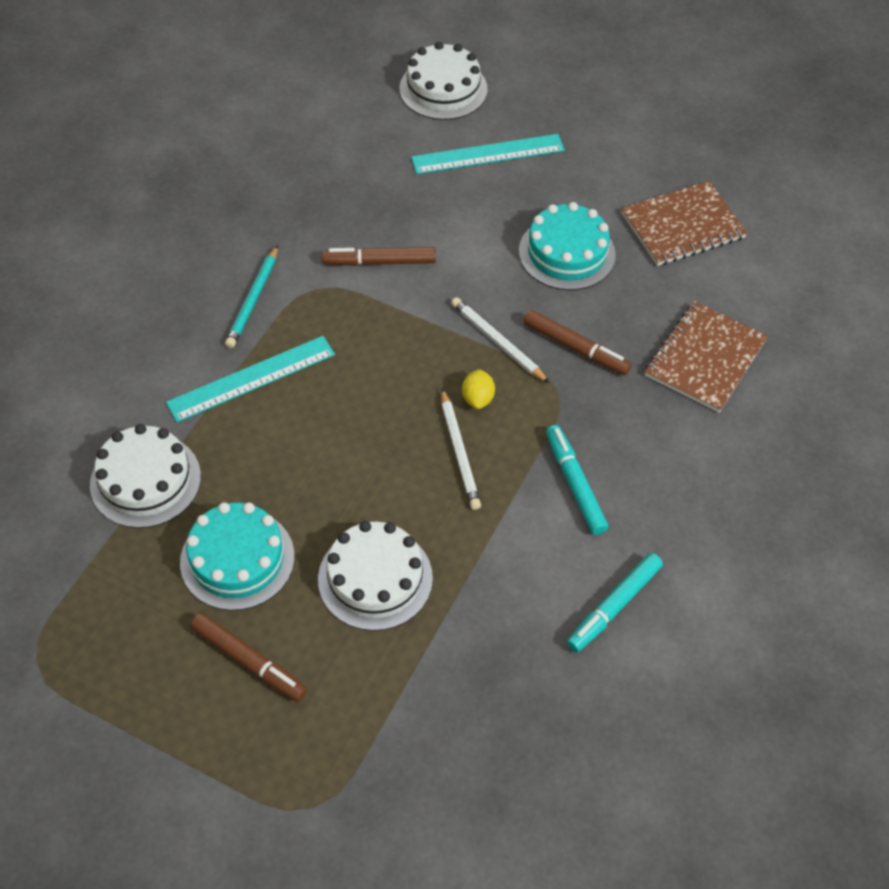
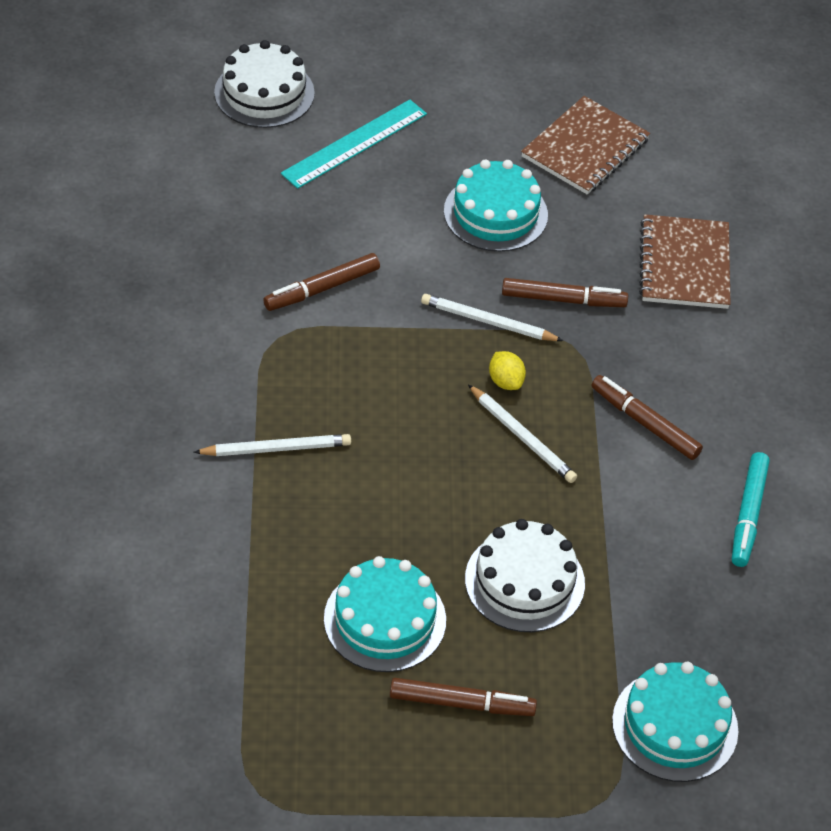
camera: 30 degrees left, 5 degrees down
(145, 480) = (242, 586): white cake -> none
(251, 378) = (276, 449): turquoise ruler -> white pencil
(253, 299) = (222, 373): turquoise pencil -> none
(417, 770) = (675, 725): none -> turquoise cake
(575, 485) = (645, 423): turquoise marker -> brown marker

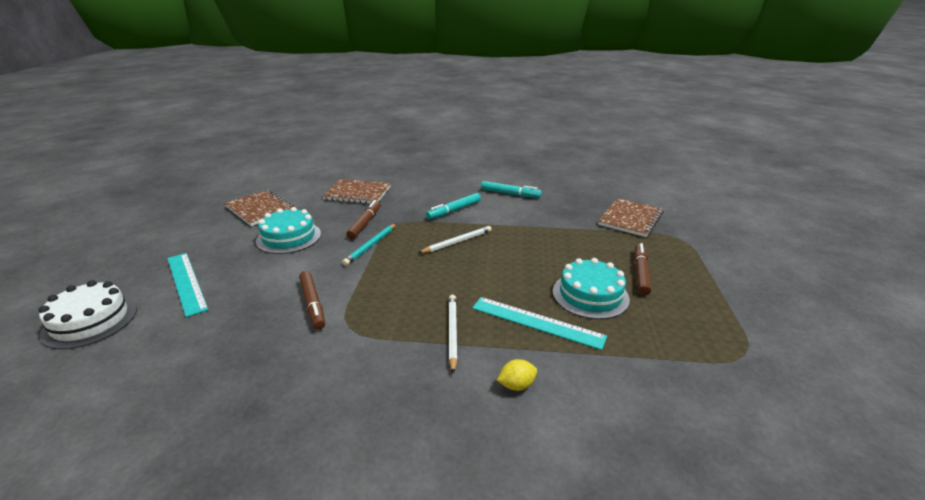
camera: 80 degrees left, 20 degrees down
(308, 545) = (537, 322): none -> turquoise ruler
(488, 322) = (371, 245): white pencil -> turquoise pencil
(505, 381) = (417, 244): yellow lemon -> yellow lemon (516, 385)
(524, 581) = (555, 248): white cake -> none
(645, 423) = (454, 210): brown marker -> turquoise marker
(675, 725) = (630, 219): turquoise cake -> brown notebook

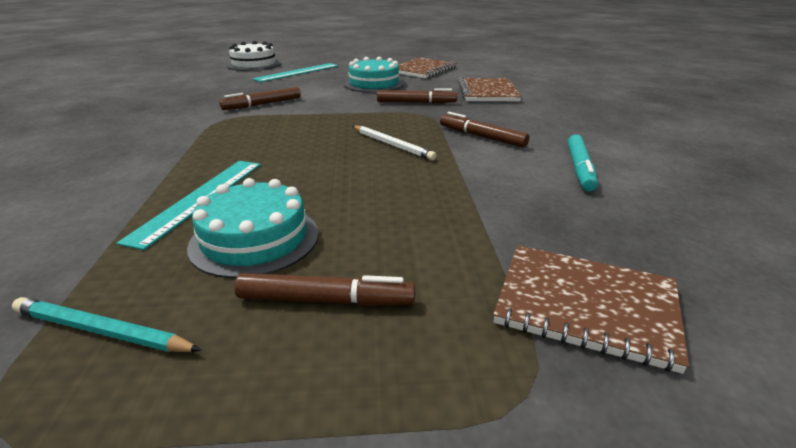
camera: 80 degrees right, 0 degrees up
(371, 245) = (368, 110): turquoise pencil -> turquoise pencil (102, 331)
(452, 332) = (198, 156): white pencil -> none
(454, 210) = (482, 137): turquoise marker -> brown marker
(516, 385) = (93, 190): yellow lemon -> none

